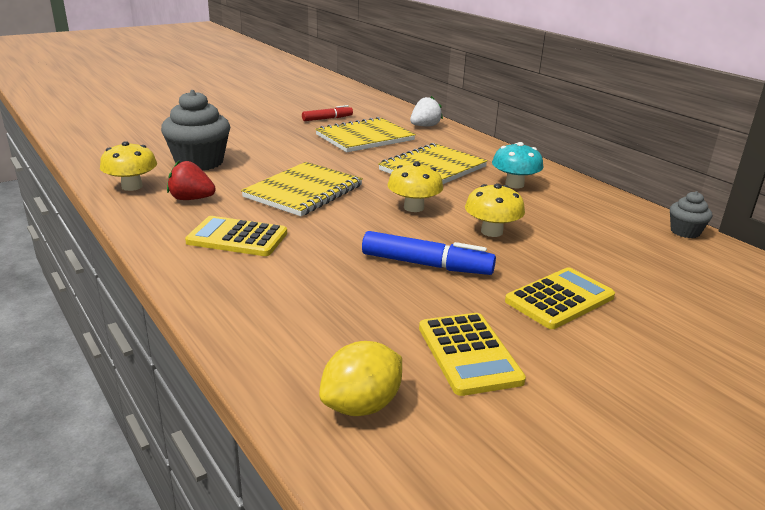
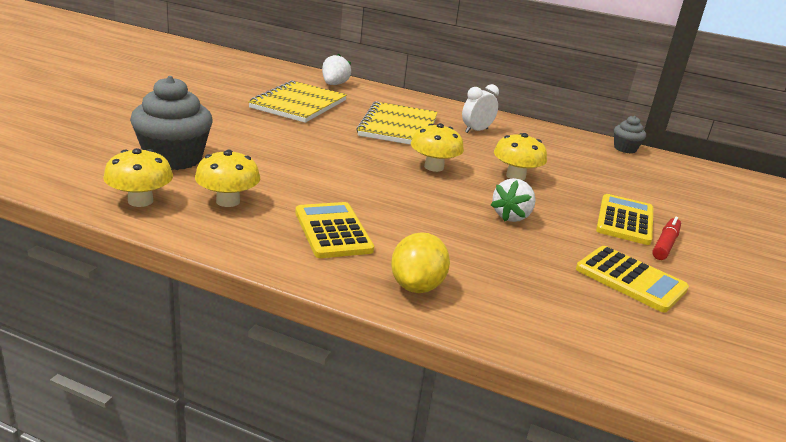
camera: 35 degrees left, 0 degrees up
(191, 199) = (228, 201): red strawberry -> yellow mushroom
(237, 238) = (333, 231): yellow calculator -> yellow calculator turned 90 degrees clockwise
(304, 191) = (323, 170): yellow notebook -> none
(327, 119) = (234, 88): red marker -> red marker (665, 244)
(361, 405) = (624, 343): yellow lemon -> yellow lemon (417, 286)
(426, 265) = (511, 216): blue marker -> white strawberry
(514, 184) = (476, 130): turquoise mushroom -> white clock

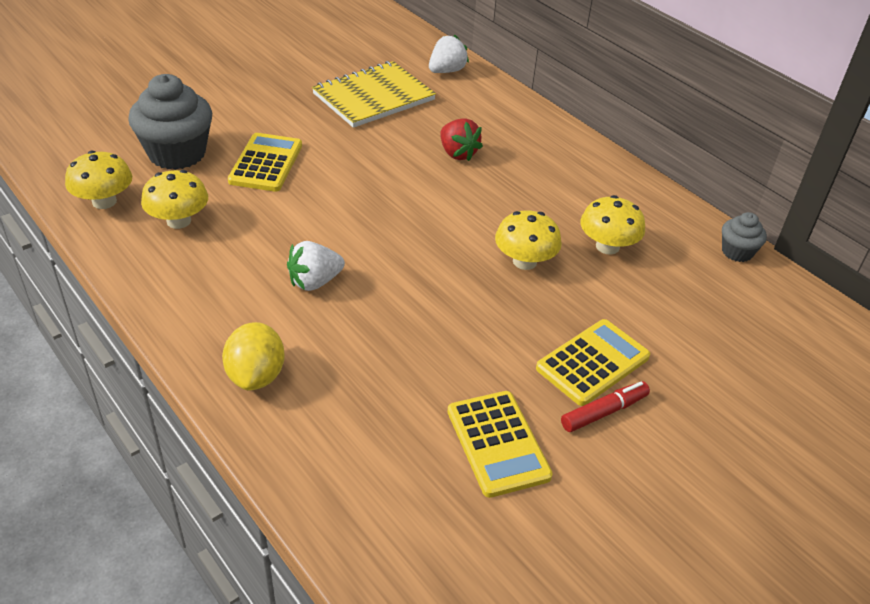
camera: 30 degrees right, 15 degrees up
(333, 231) = (241, 284): yellow calculator -> yellow calculator (266, 163)
(398, 127) = (457, 153): yellow notebook -> red strawberry
(417, 286) = (256, 375): yellow lemon -> yellow lemon turned 45 degrees counterclockwise
(434, 167) = (437, 224): yellow mushroom -> yellow mushroom (607, 246)
(476, 130) = (553, 178): white clock -> none
(511, 216) = (453, 318): white strawberry -> white strawberry (315, 282)

